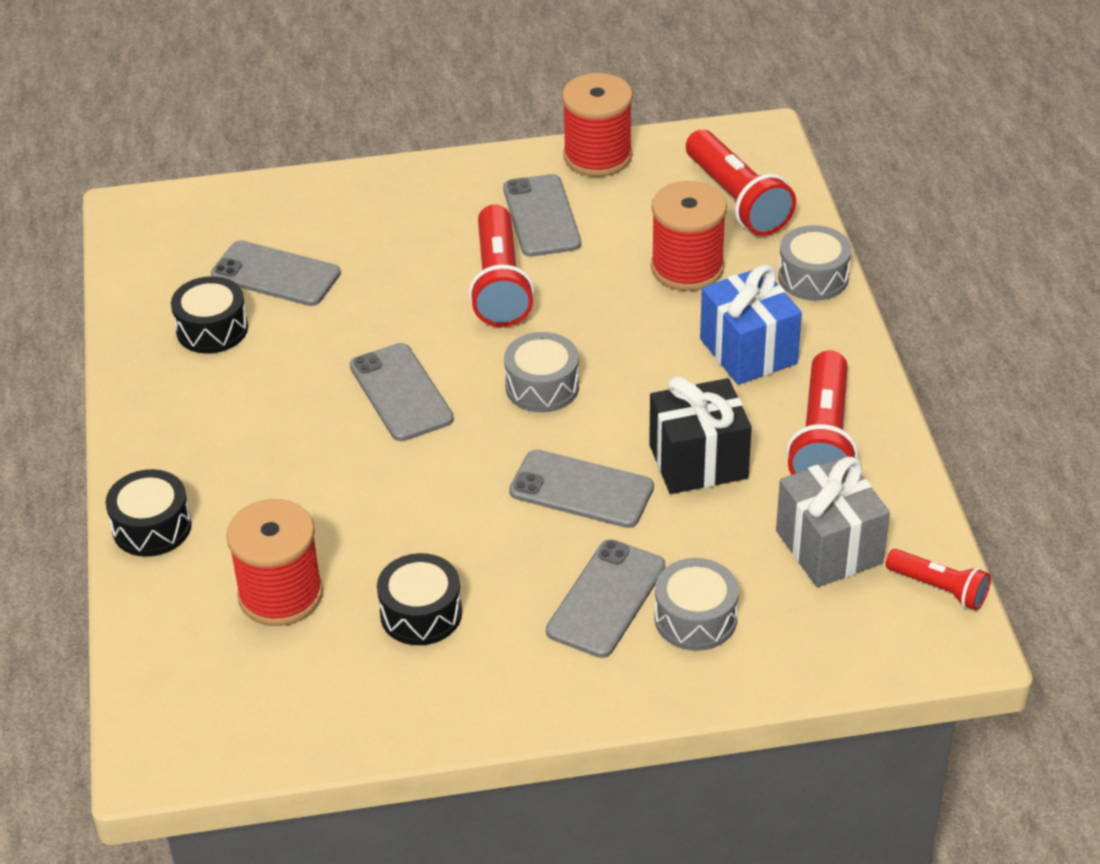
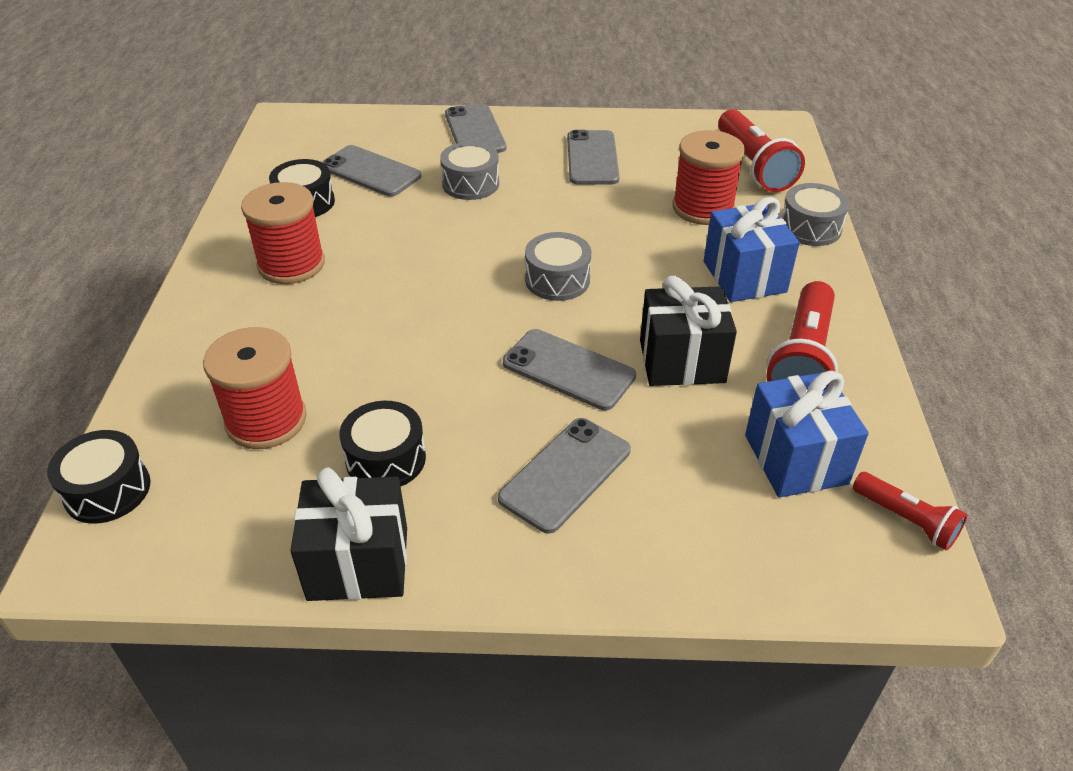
camera: 10 degrees right, 0 degrees up
(152, 527) = (184, 344): black drum -> black drum (107, 490)
(401, 393) = (437, 268): grey phone -> grey phone (475, 131)
(430, 715) = (358, 563): none -> black gift
(499, 284) = (544, 200): red flashlight -> none
(597, 156) = (647, 124): red spool -> red spool (291, 264)
(695, 618) = (649, 509): grey drum -> grey drum (470, 184)
(829, 547) = (795, 459): grey gift -> blue gift

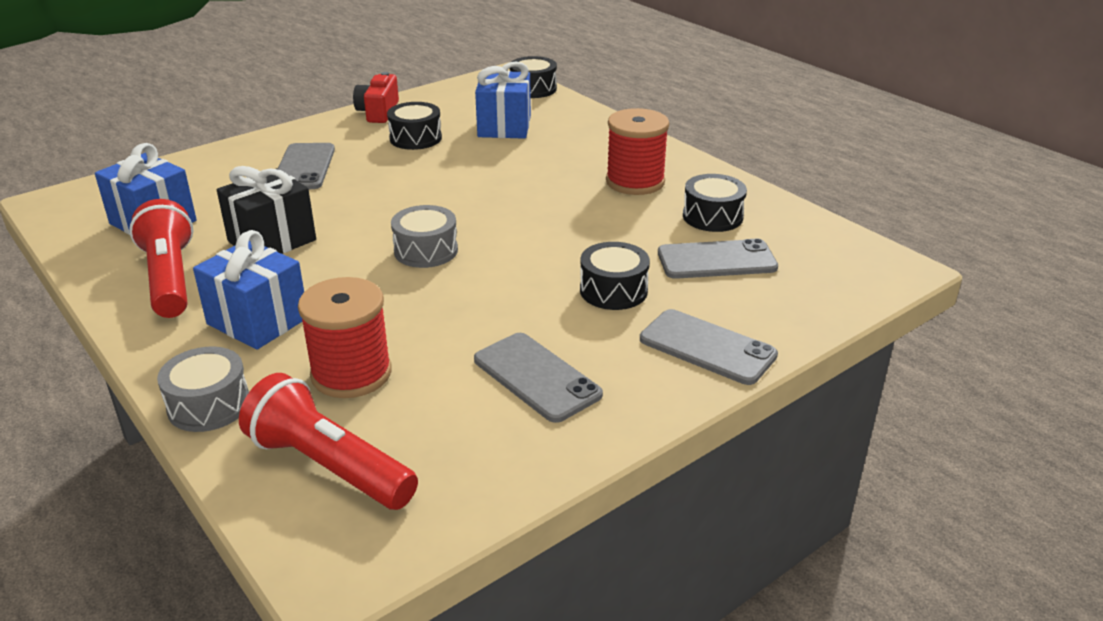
camera: 140 degrees right, 10 degrees down
(266, 420) = (504, 127): red spool -> blue gift
(358, 563) = (378, 112): black gift -> red camera
(470, 184) = (613, 290): grey drum -> black drum
(568, 369) = (353, 206): grey phone -> none
(906, 520) = (64, 222): red flashlight -> none

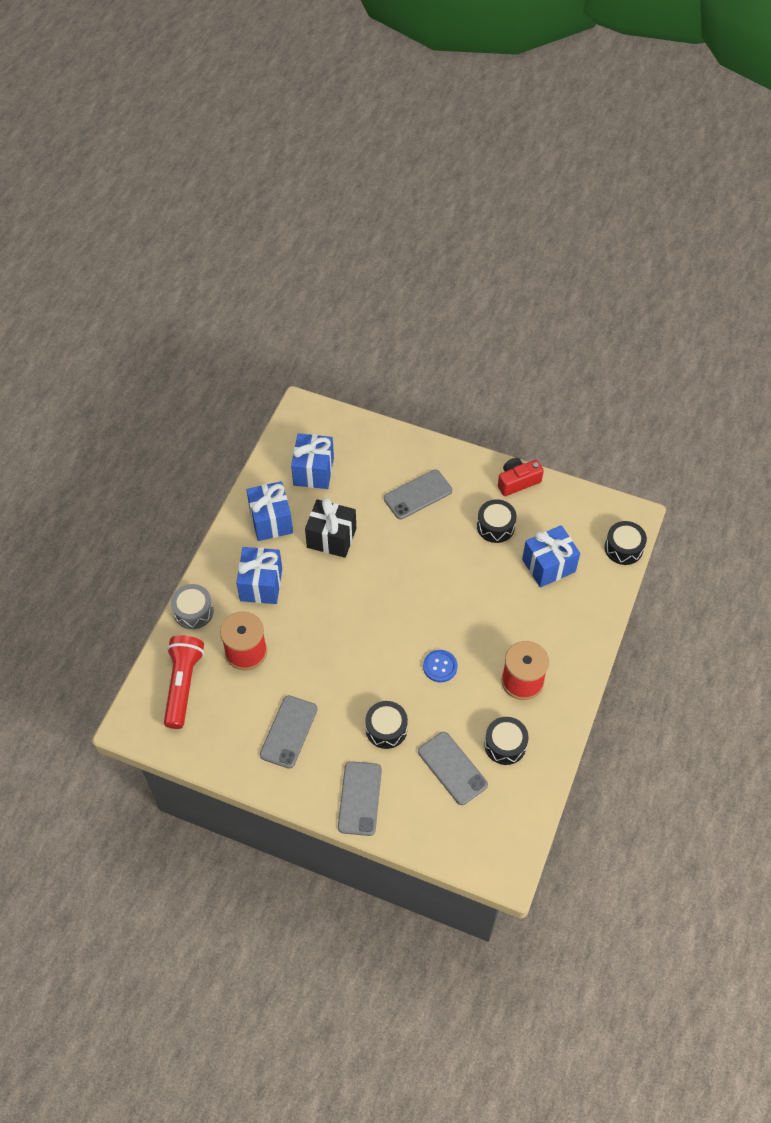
camera: 60 degrees right, 25 degrees up
(170, 278) = (271, 521): red flashlight -> blue gift
(426, 251) = (368, 616): grey drum -> none
(560, 224) = (440, 666): none -> blue button

